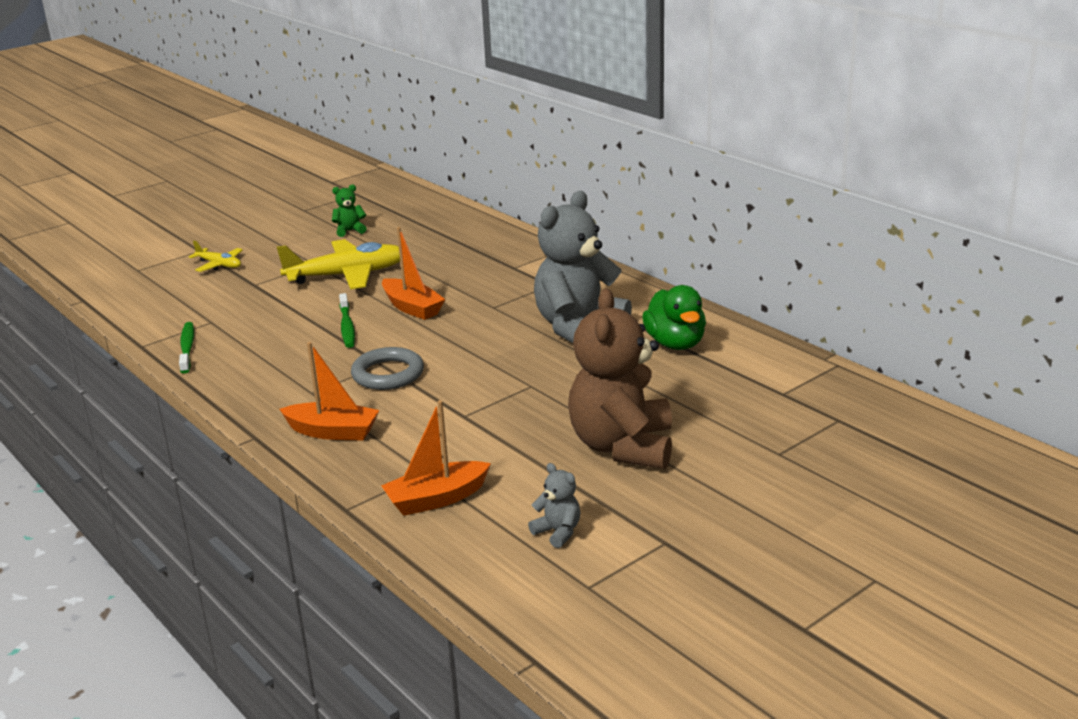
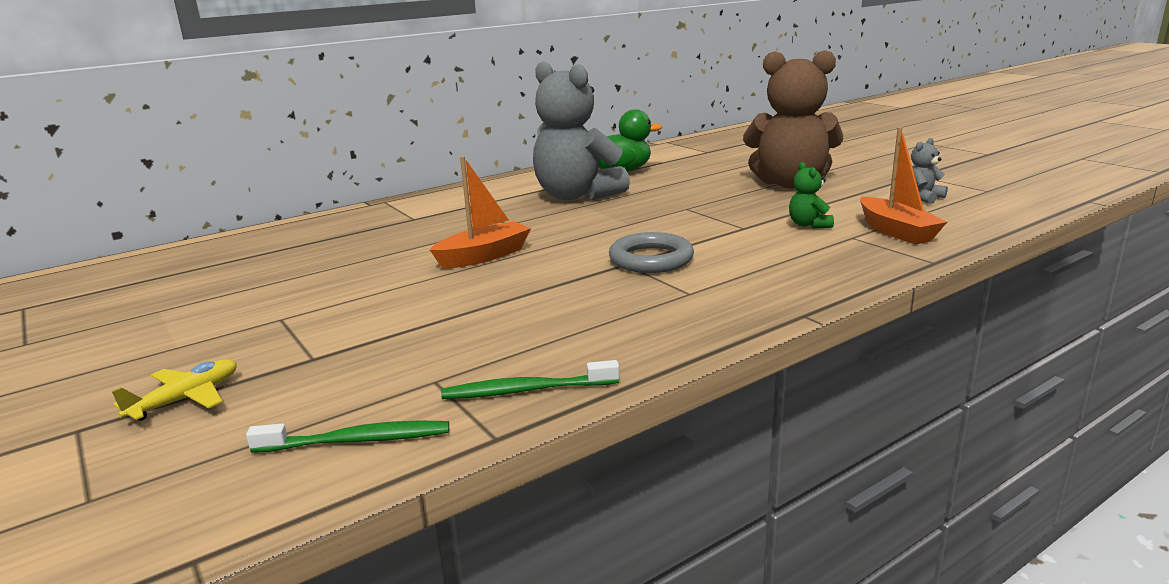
camera: 85 degrees left, 5 degrees down
(333, 432) = (784, 276): orange boat -> none
(347, 275) = (348, 295): yellow plane -> none
(347, 326) = (515, 285): green toothbrush -> green toothbrush (357, 441)
(350, 231) = (179, 303): green teddy bear -> green teddy bear (808, 225)

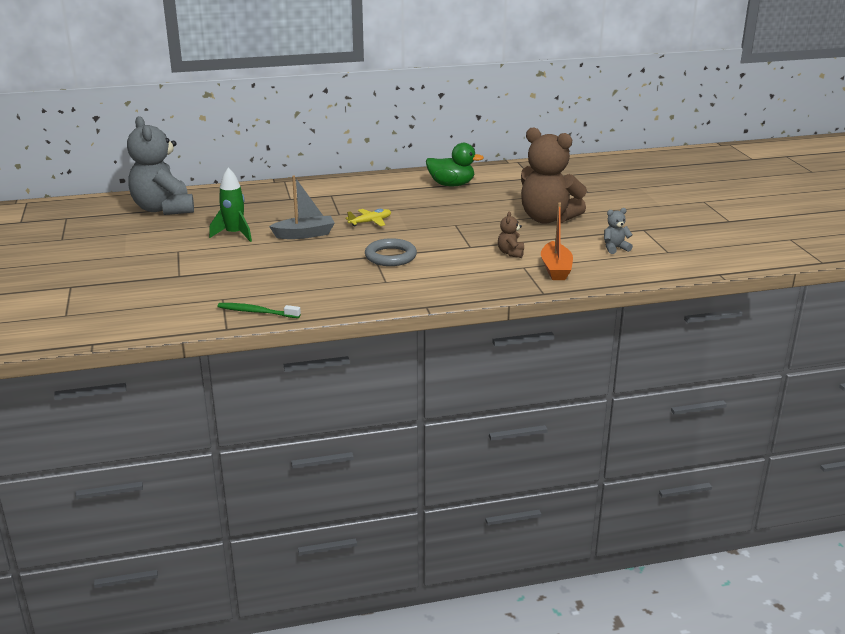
camera: 20 degrees right, 5 degrees up
(186, 399) = (117, 283): yellow plane -> yellow plane (370, 222)
(357, 441) = (172, 316): green toothbrush -> none
(366, 276) = (234, 234): none -> green rocket
(484, 256) = (304, 234): orange boat -> grey boat
(576, 196) = (401, 200): grey teddy bear -> grey teddy bear (163, 209)
(808, 225) = (511, 253): green teddy bear -> brown teddy bear

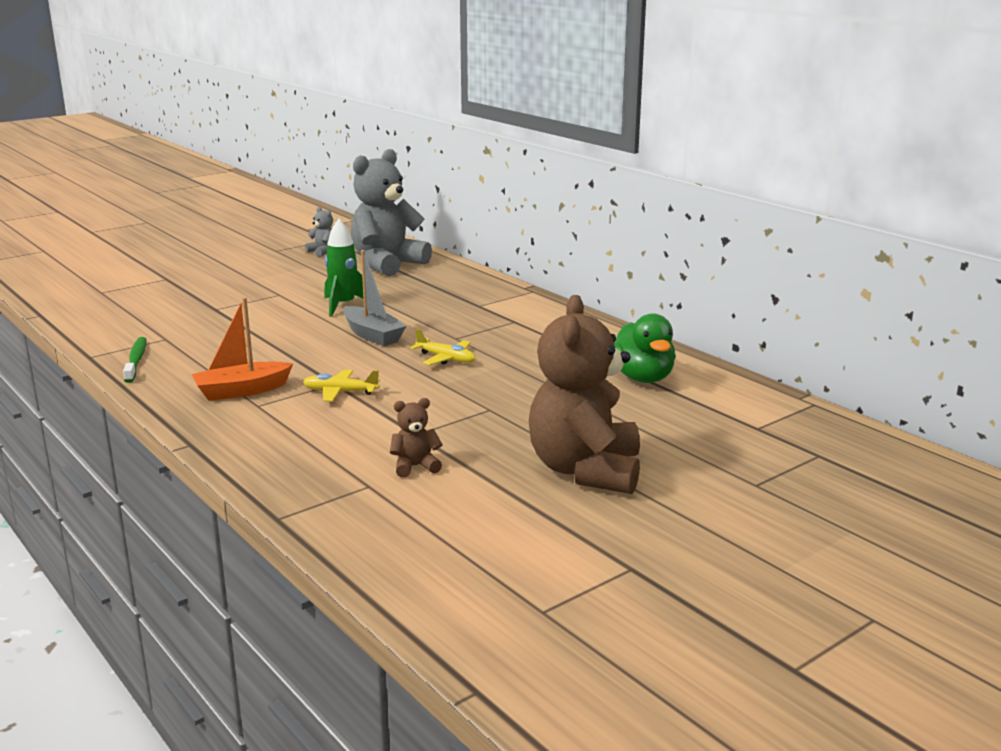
camera: 65 degrees right, 5 degrees down
(390, 256) = (340, 392): grey ring -> yellow plane
(555, 269) = (378, 512): orange boat -> orange boat (242, 391)
(615, 248) = (511, 552): grey teddy bear -> grey teddy bear (322, 252)

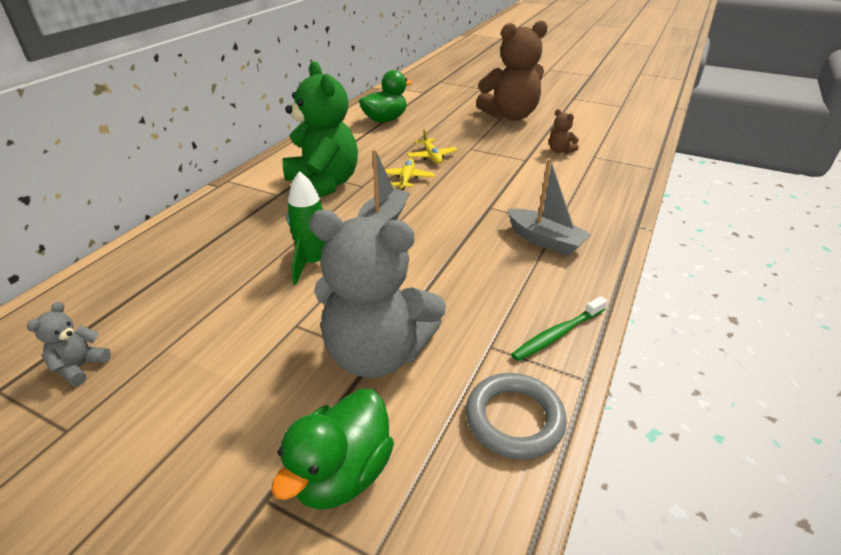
camera: 115 degrees left, 15 degrees up
(105, 331) = (514, 419): none -> grey ring
(151, 292) = (342, 473): none -> green duck
(242, 391) = (545, 240): orange boat -> grey boat
(340, 392) = (501, 200): yellow plane -> yellow plane (432, 156)
(387, 264) = (147, 284): grey teddy bear -> grey teddy bear (377, 353)
(477, 323) = (323, 185): none -> green teddy bear

